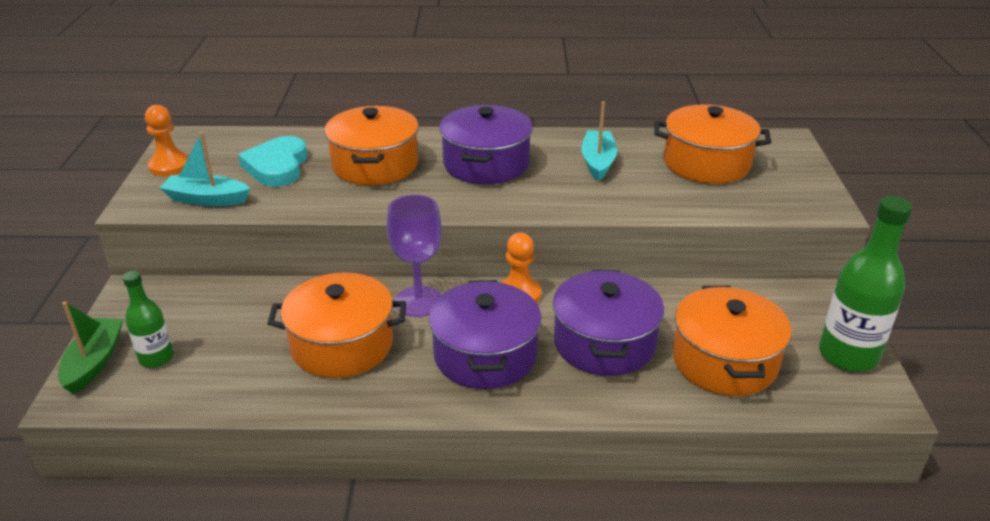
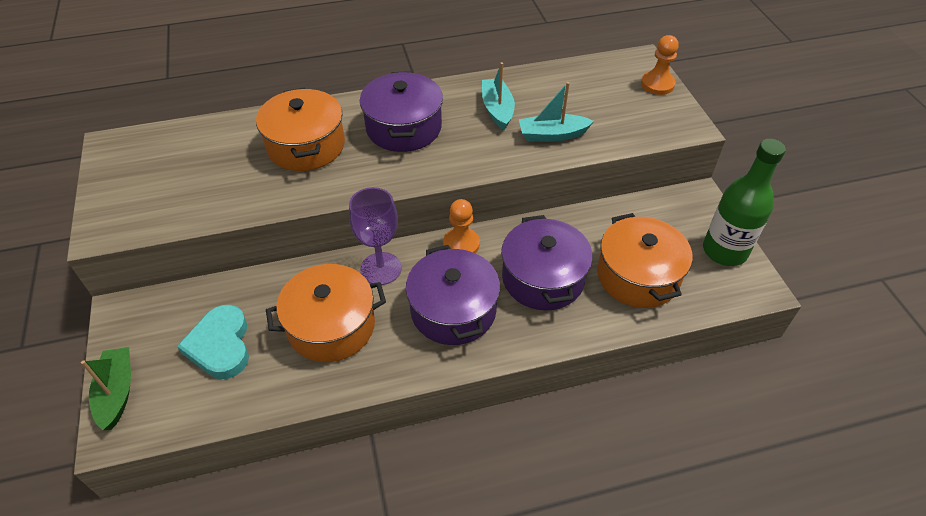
camera: 15 degrees left, 15 degrees up
(156, 358) = (172, 375): green bottle -> none
(170, 166) = (112, 181): orange pawn -> orange pawn (657, 84)
(206, 199) = (165, 213): turquoise boat -> turquoise boat (552, 135)
(277, 166) = (216, 163): turquoise heart -> turquoise heart (220, 345)
(706, 163) = (585, 96): orange pot -> none

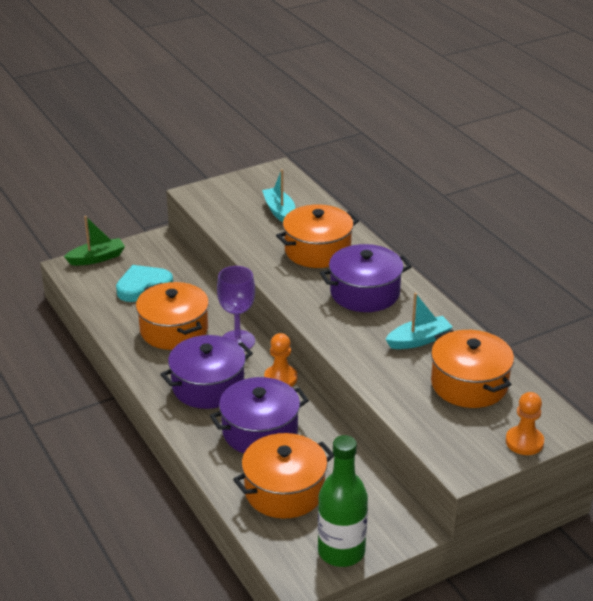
camera: 75 degrees right, 15 degrees down
(552, 135) = (399, 378): turquoise boat -> turquoise boat (279, 211)
(573, 95) = (469, 384): none -> orange pot

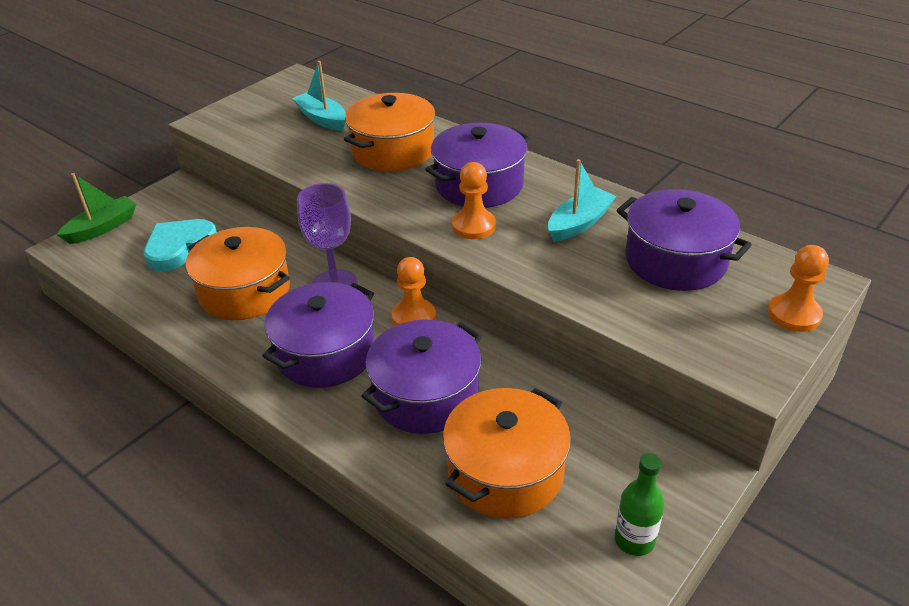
camera: 20 degrees left, 5 degrees up
(341, 323) = (473, 226): none -> orange pawn
(341, 551) = (634, 540): green bottle -> green bottle, size x0.58
(469, 384) = (675, 260): orange pot -> purple pot

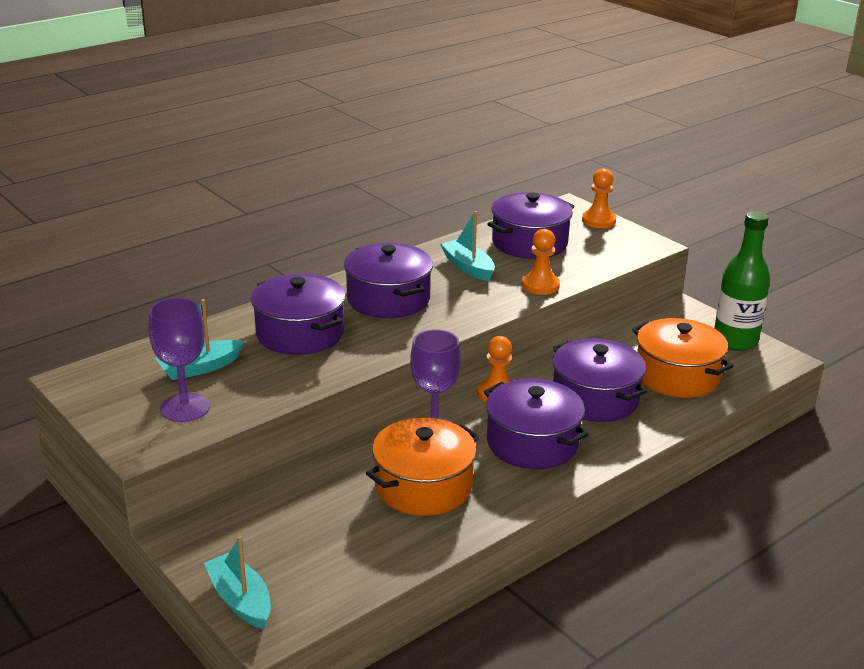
camera: 80 degrees left, 10 degrees down
(102, 228) = (240, 600): green boat -> turquoise boat
(179, 247) = (320, 532): turquoise heart -> none
(262, 125) = (185, 408): none -> purple goblet
(393, 151) = (300, 333): orange pot -> purple pot
(473, 226) = (452, 309): orange pawn -> orange pawn (540, 285)
(634, 540) = (735, 341): green bottle -> green bottle, size x1.74

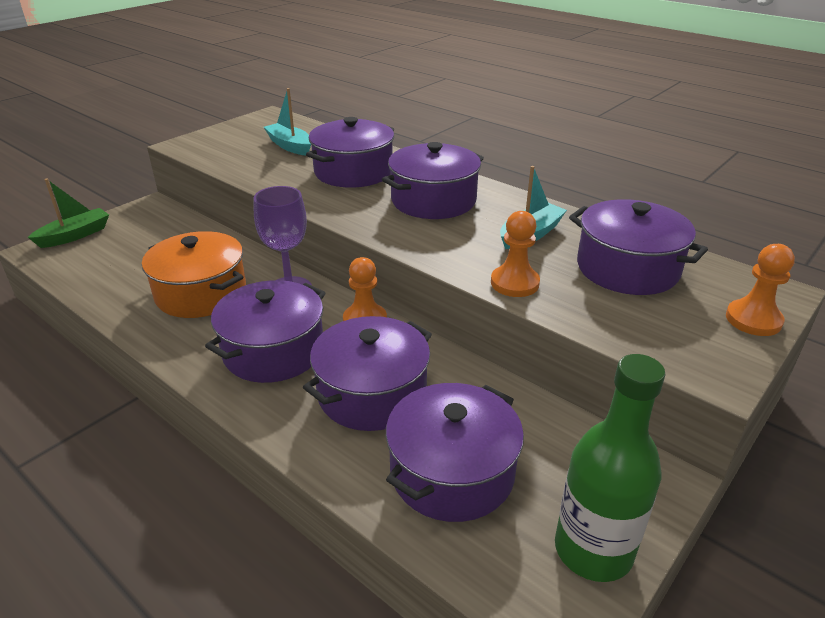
camera: 80 degrees right, 5 degrees up
(185, 408) = (233, 149): purple goblet -> none
(240, 600) = (75, 235): turquoise boat -> green boat
(677, 376) = (452, 472): orange pot -> purple pot

